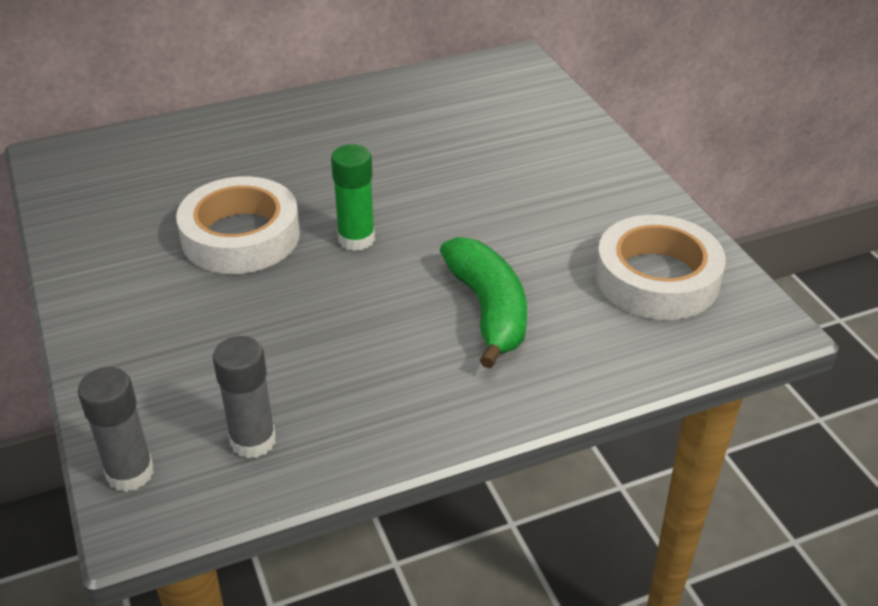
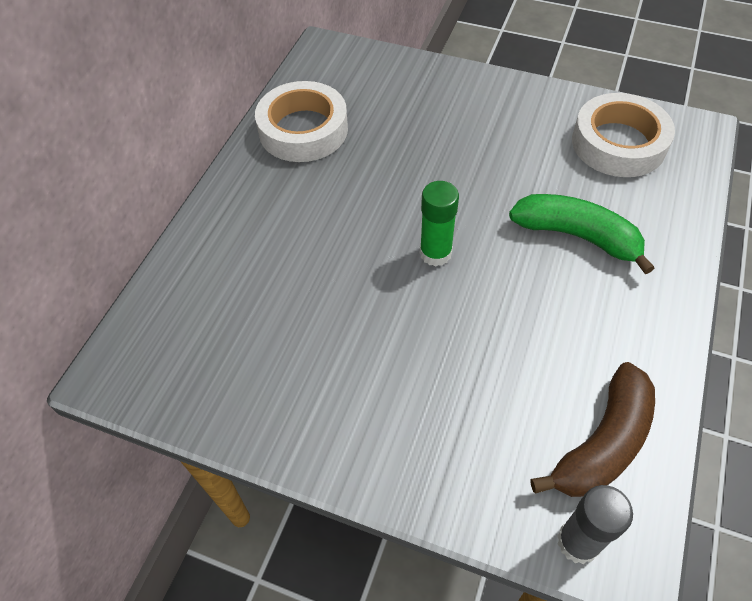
camera: 45 degrees left, 15 degrees up
(241, 236) = (362, 314): white tape -> white tape (303, 130)
(253, 441) = (603, 443): grey glue stick -> brown banana

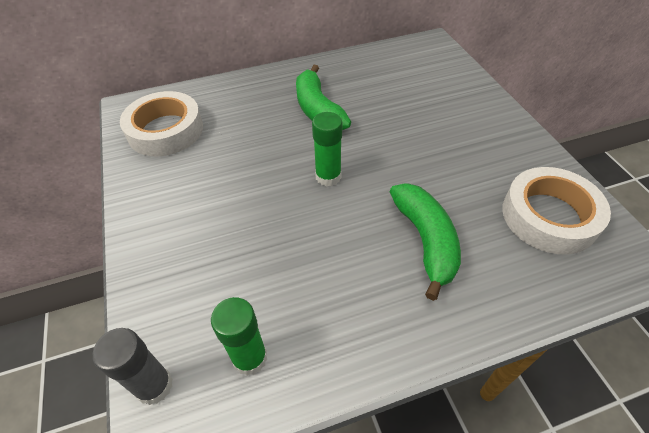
camera: 50 degrees right, 5 degrees down
(303, 130) = (358, 71): white tape -> white tape (165, 130)
(327, 200) = (318, 109): none -> green banana
(603, 443) = (250, 358): brown banana -> green glue stick

